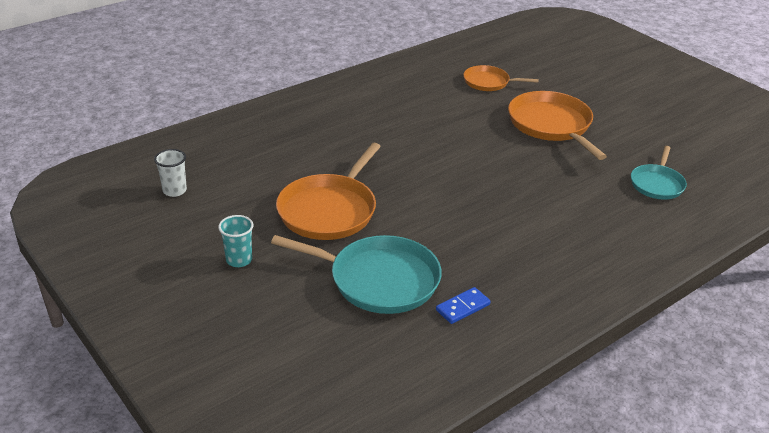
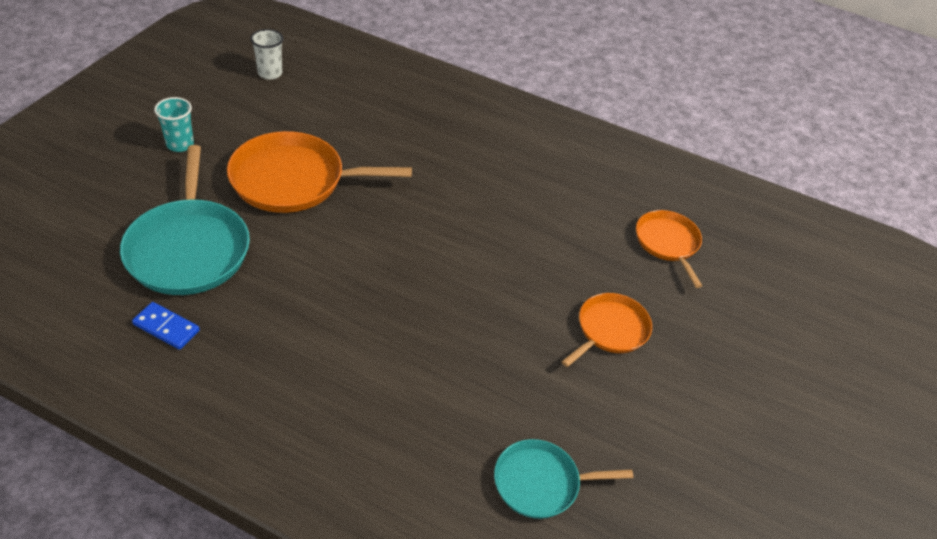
camera: 60 degrees right, 10 degrees up
(551, 125) = (610, 330): orange pan -> orange pan, size x0.59

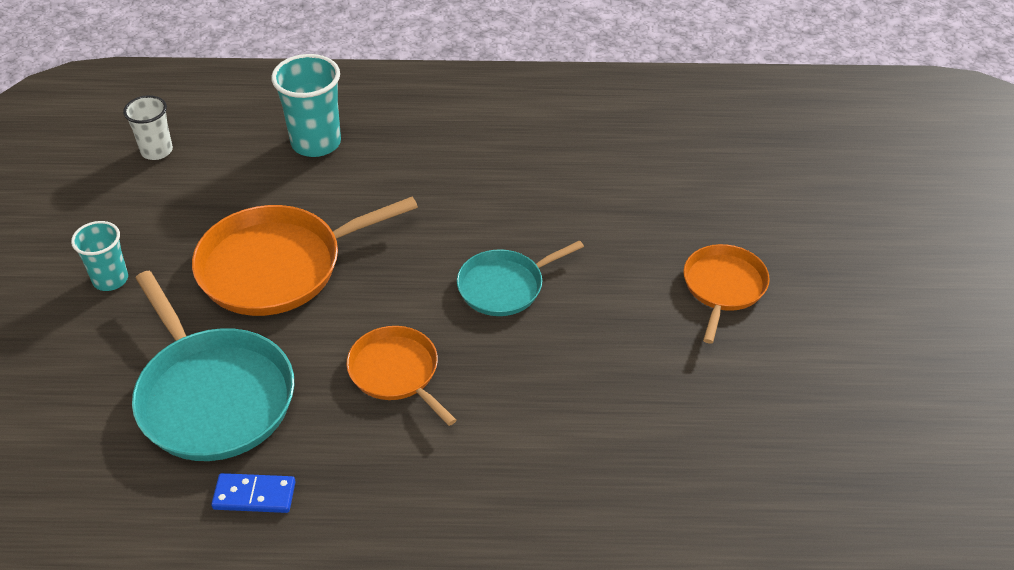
camera: 20 degrees left, 0 degrees up
(379, 108) = (316, 143): none -> turquoise cup
(541, 483) = (758, 472): turquoise pan -> turquoise pan (504, 286)
(668, 243) = (720, 171): orange pan -> orange pan (396, 372)

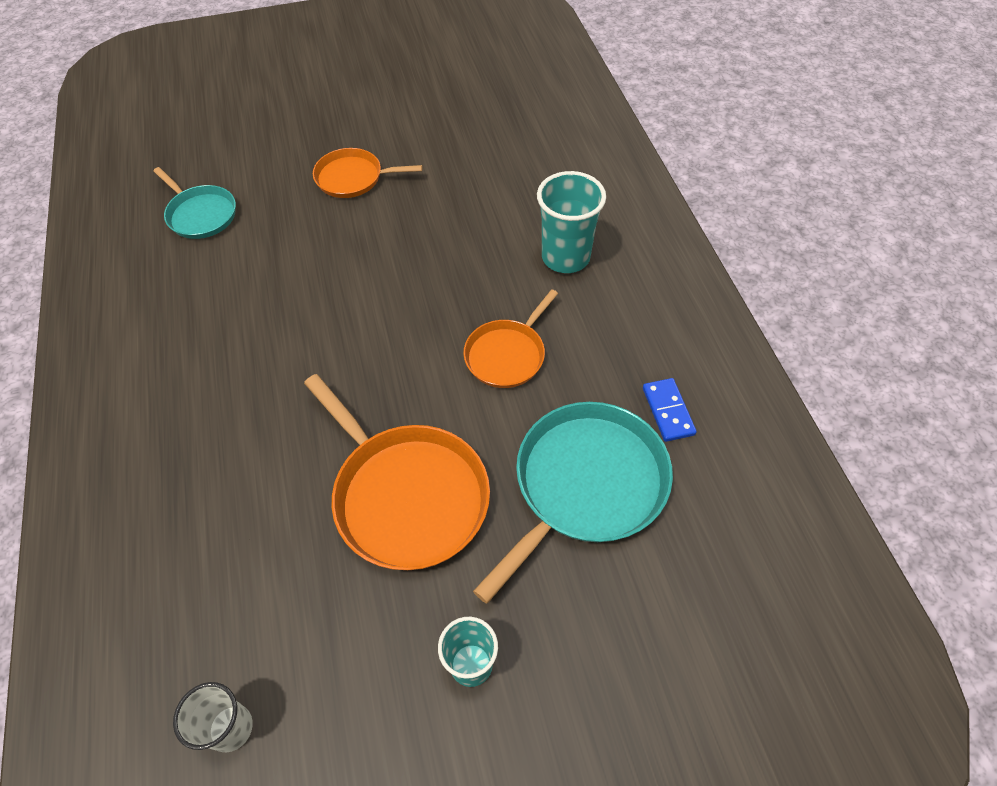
camera: 105 degrees left, 10 degrees up
(316, 143) = (198, 532): turquoise cup -> turquoise cup (565, 257)
(504, 286) = (386, 307): turquoise pan -> turquoise pan (200, 214)

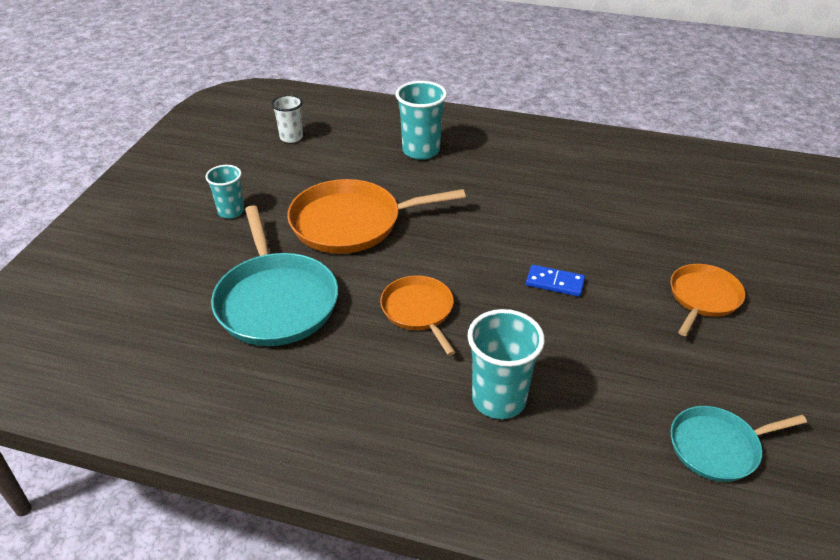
camera: 120 degrees right, 15 degrees down
(194, 508) = (421, 151): none -> turquoise cup
(200, 214) = (694, 204): turquoise pan -> turquoise pan (718, 447)
(668, 411) = (282, 377): blue domino -> blue domino (555, 283)

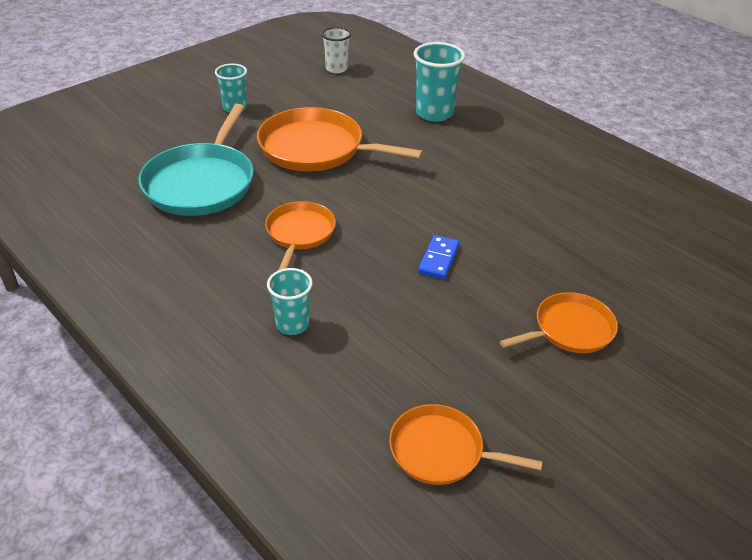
camera: 30 degrees right, 0 degrees up
(498, 399) = (292, 324): turquoise cup -> turquoise cup, size x0.63
(555, 283) = (439, 259): blue domino -> blue domino turned 60 degrees clockwise
(718, 447) = (441, 451): turquoise pan -> orange pan

